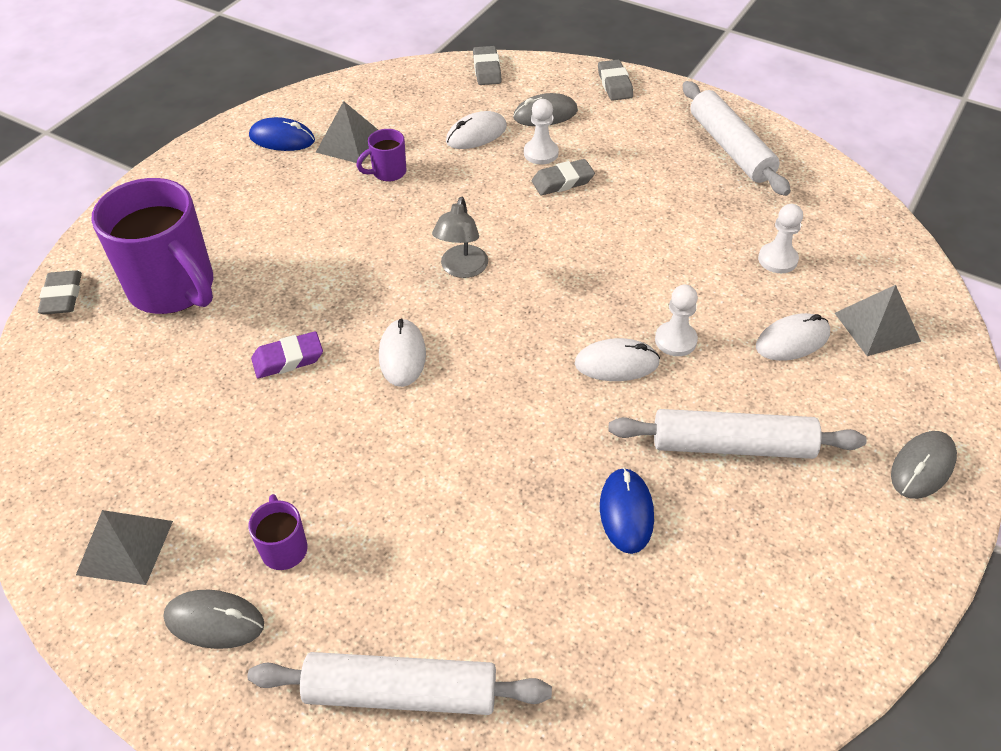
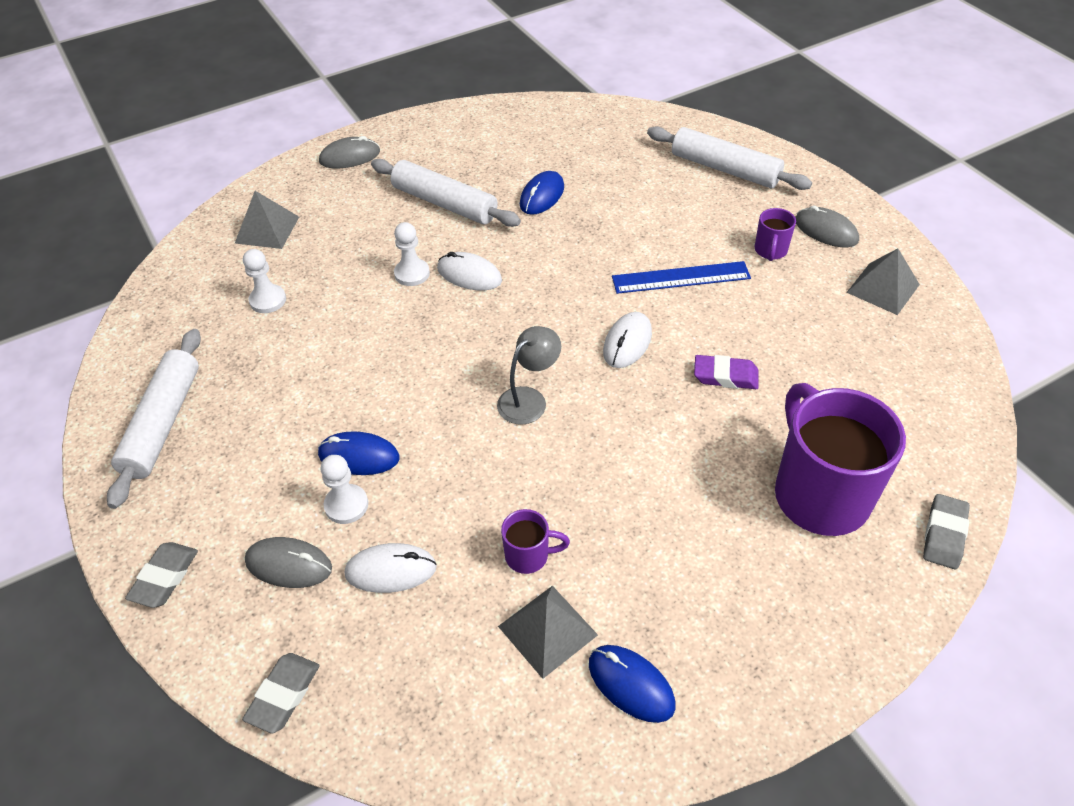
camera: 150 degrees left, 0 degrees up
(382, 457) = (681, 278): none -> blue ruler
(562, 181) = (359, 456): grey eraser -> blue mouse
(792, 340) = (333, 243): white mouse -> none

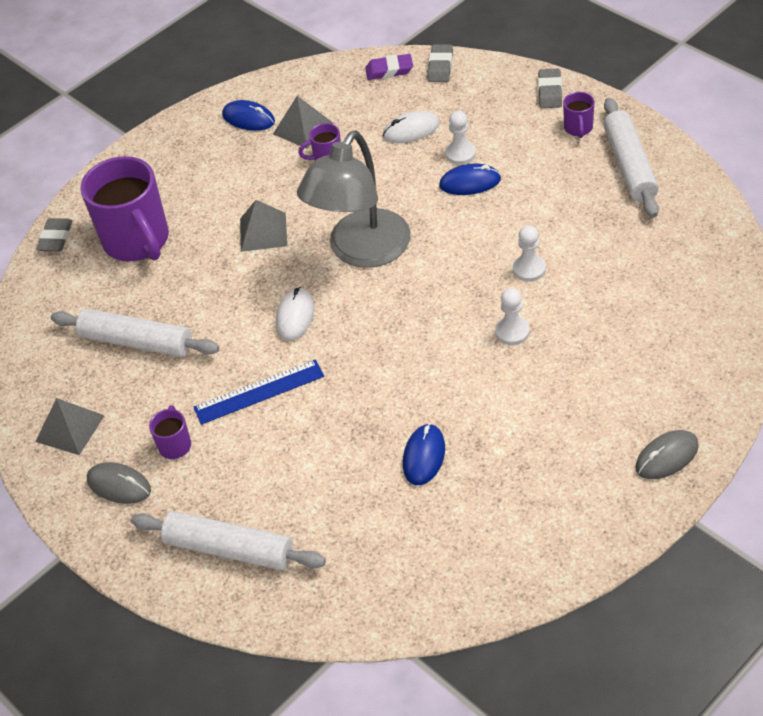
camera: 170 degrees right, 0 degrees up
(177, 498) = (578, 129): none -> purple mug
(267, 229) = (685, 342): grey pyramid -> grey pyramid (263, 232)
(268, 300) = (626, 274): white pawn -> white pawn (529, 269)
(289, 565) = (477, 116): grey mouse -> none
(444, 203) = (523, 419): white rolling pin -> white rolling pin (137, 341)
(469, 275) = (458, 344): white mouse -> none
(529, 399) = (361, 251): grey lamp -> grey lamp, size x2.08
(725, 376) = (209, 308): purple eraser -> purple eraser (389, 70)

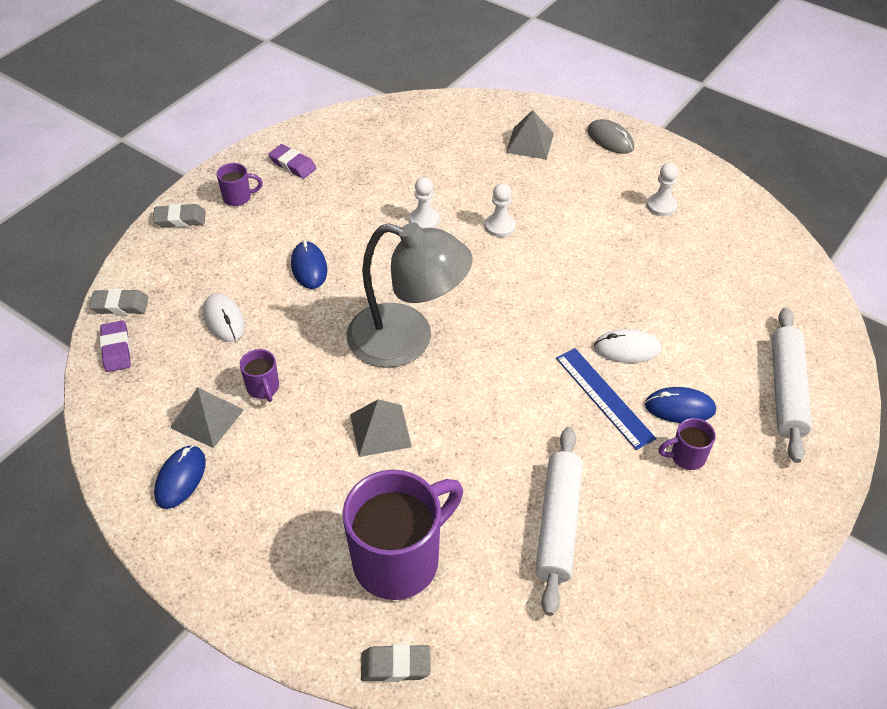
camera: 105 degrees left, 0 degrees up
(70, 428) = (692, 564): grey pyramid -> grey pyramid (529, 143)
(119, 485) = (749, 497): grey mouse -> none
(295, 316) = (501, 383): white mouse -> white mouse (627, 349)
(424, 456) = (647, 270): blue mouse -> blue mouse (679, 408)
(460, 154) = (266, 277): white pawn -> white pawn (661, 206)
(629, 165) = (293, 165): white rolling pin -> purple eraser

